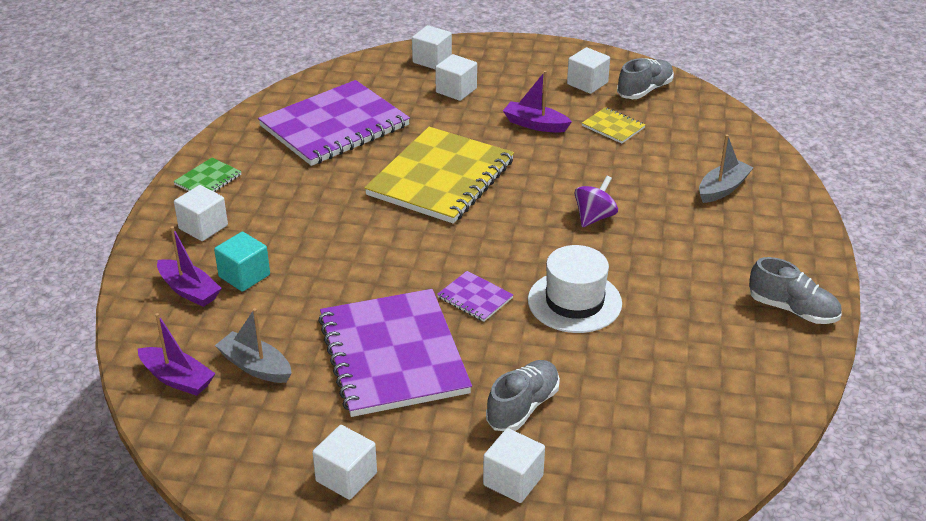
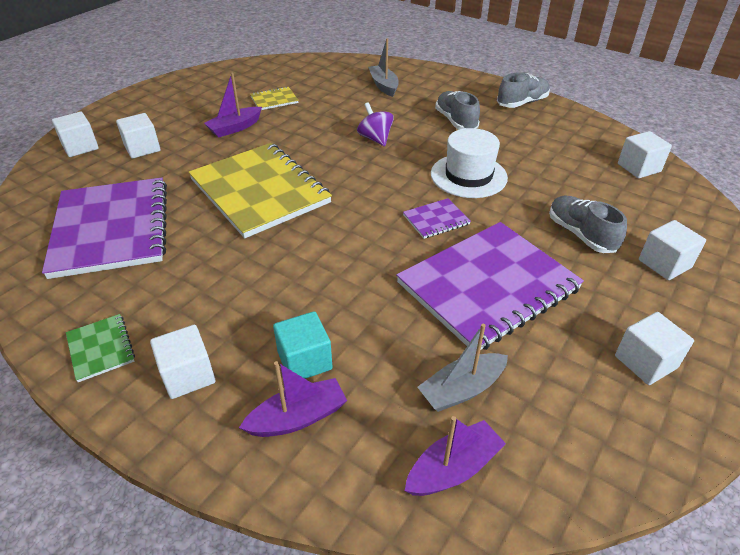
camera: 65 degrees left, 5 degrees up
(393, 355) = (488, 286): purple notebook -> purple notebook turned 45 degrees counterclockwise
(587, 83) = (208, 93): white cube -> white cube (639, 168)
(644, 90) = (244, 76): grey shoe -> grey shoe (456, 121)

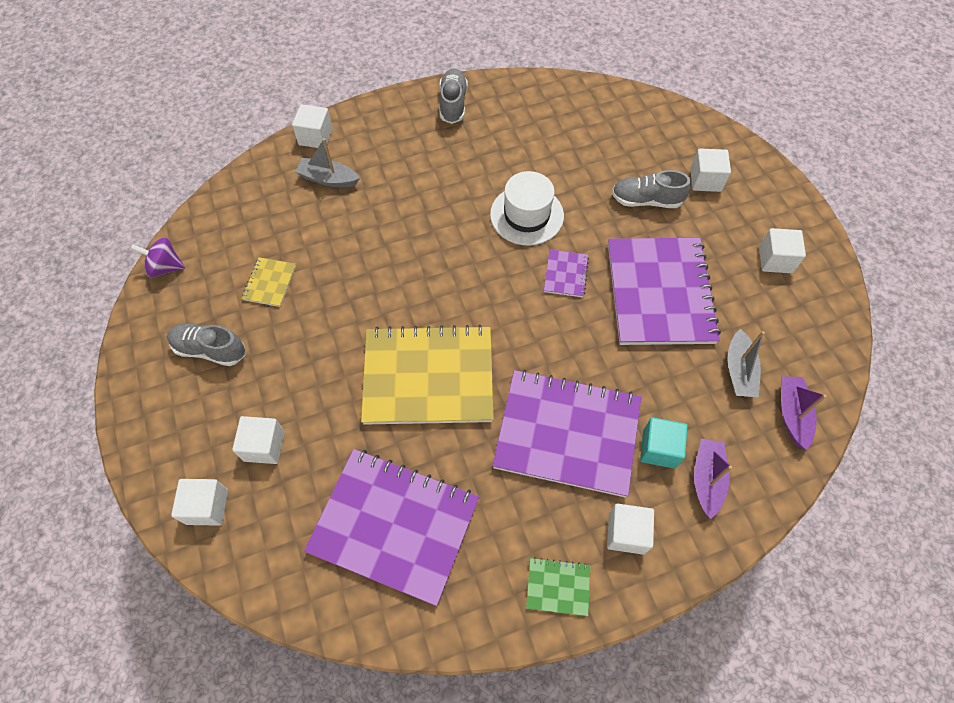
camera: 55 degrees left, 20 degrees up
(235, 128) = (296, 344): purple boat -> none
(270, 288) = (567, 433): none -> purple notebook
(375, 139) = (417, 243): purple spinning top -> purple spinning top (165, 267)
(456, 121) = (441, 168): grey shoe -> grey shoe (210, 350)
(639, 168) = (600, 107): white cube -> white cube (315, 137)

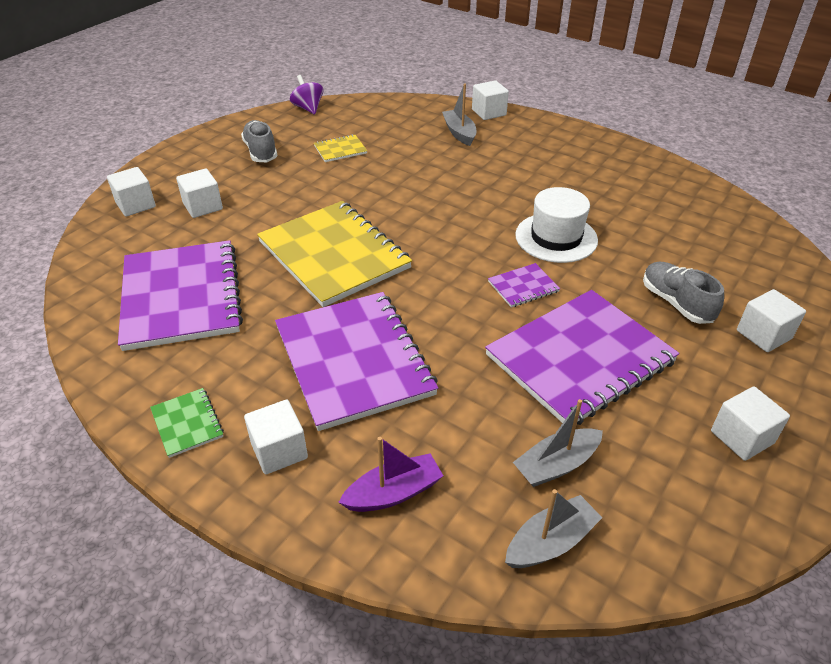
camera: 55 degrees right, 20 degrees down
(453, 104) = (612, 153): grey shoe -> none
(659, 449) = (396, 436): turquoise cube -> none
(792, 414) = (550, 542): purple boat -> grey boat

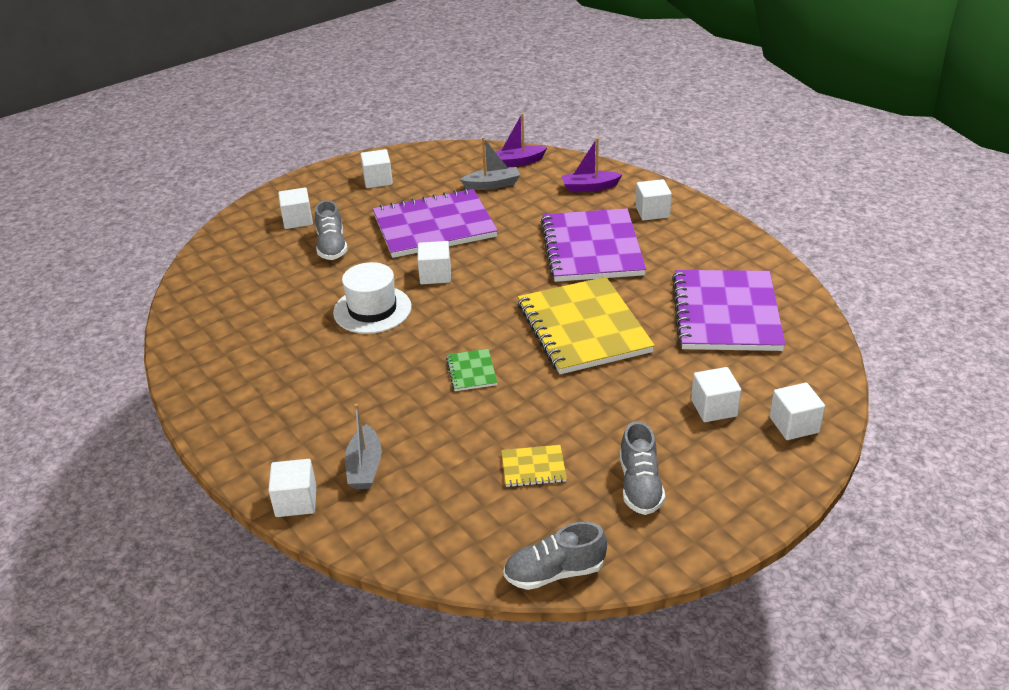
camera: 160 degrees left, 5 degrees down
(187, 423) = (711, 232): green notebook -> green notebook (471, 371)
(308, 108) = (554, 572): purple spinning top -> grey shoe
(523, 287) = (435, 275): purple notebook -> white cube
(550, 542) = (517, 162): grey boat -> purple boat

